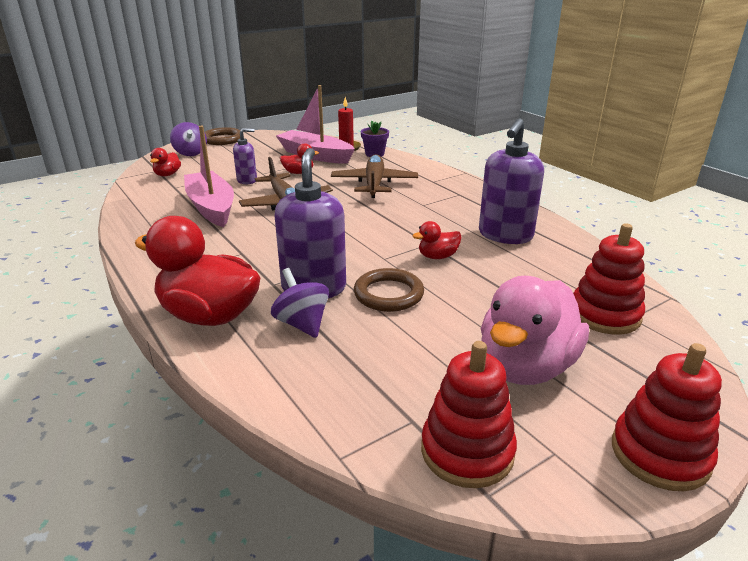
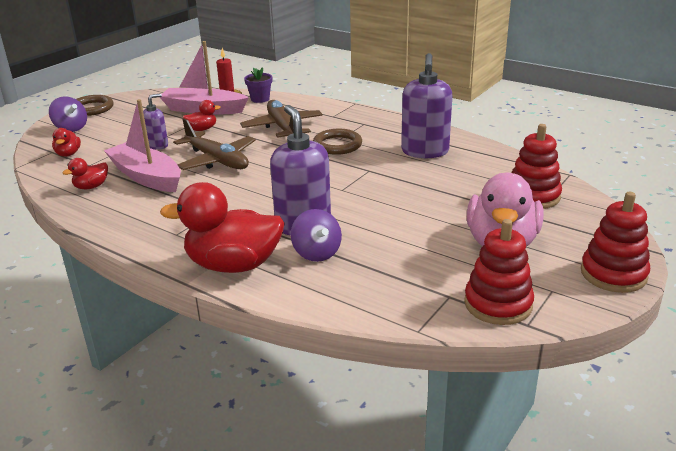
camera: 20 degrees left, 0 degrees up
(302, 324) = (316, 253): purple spinning top -> purple spinning top turned 150 degrees counterclockwise
(388, 294) = (367, 216): brown ring -> brown ring (337, 145)
(437, 256) = (384, 179): red duck -> red duck (91, 187)

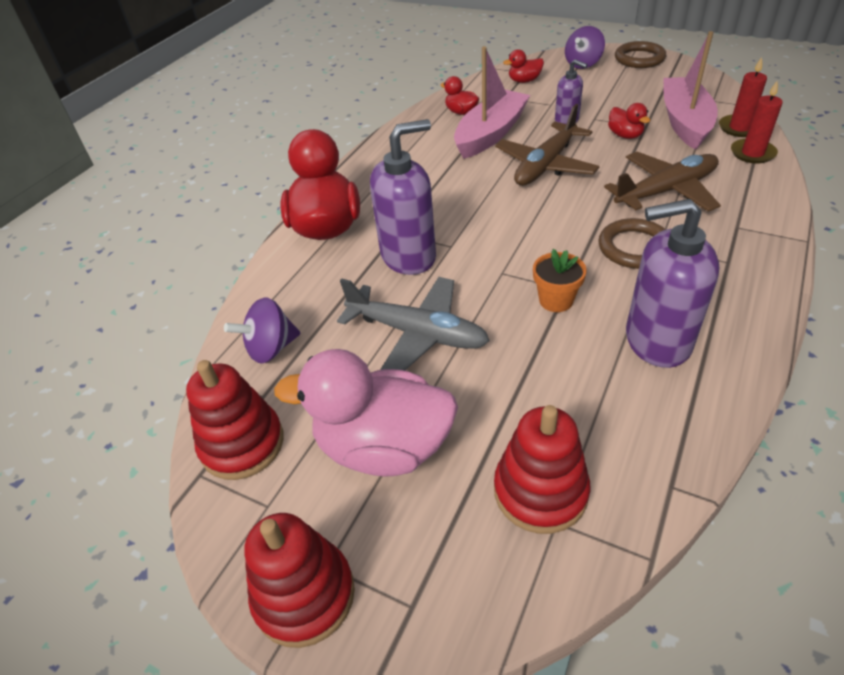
camera: 85 degrees right, 15 degrees up
(260, 99) = (752, 153): purple flower pot -> red candle
(316, 253) = (350, 277): purple spinning top -> purple spinning top (271, 348)
(379, 175) = (556, 300): none -> orange flower pot
(396, 226) = (417, 333): none -> grey plane

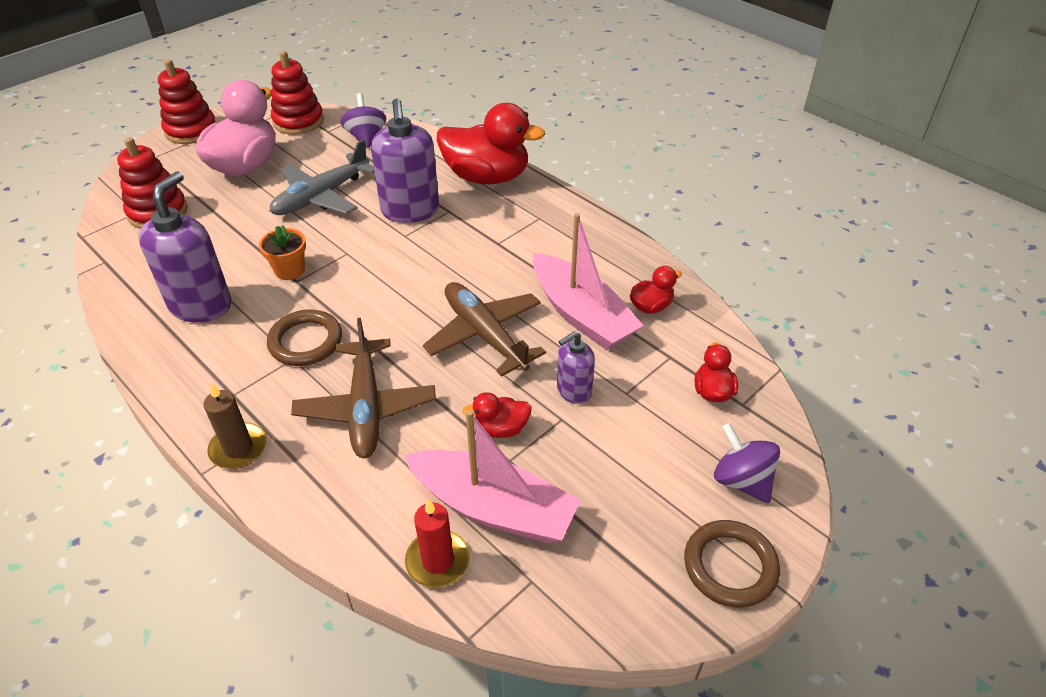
camera: 105 degrees right, 0 degrees up
(752, 153) = (372, 533): red candle -> none
(767, 233) = (238, 448): none -> brown candle

